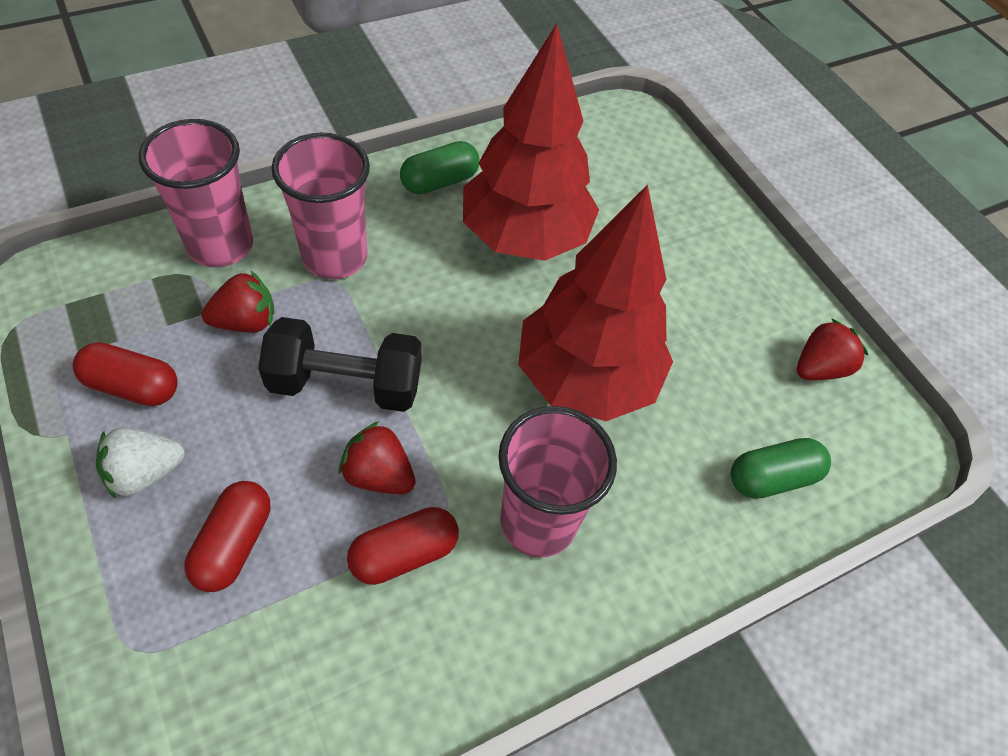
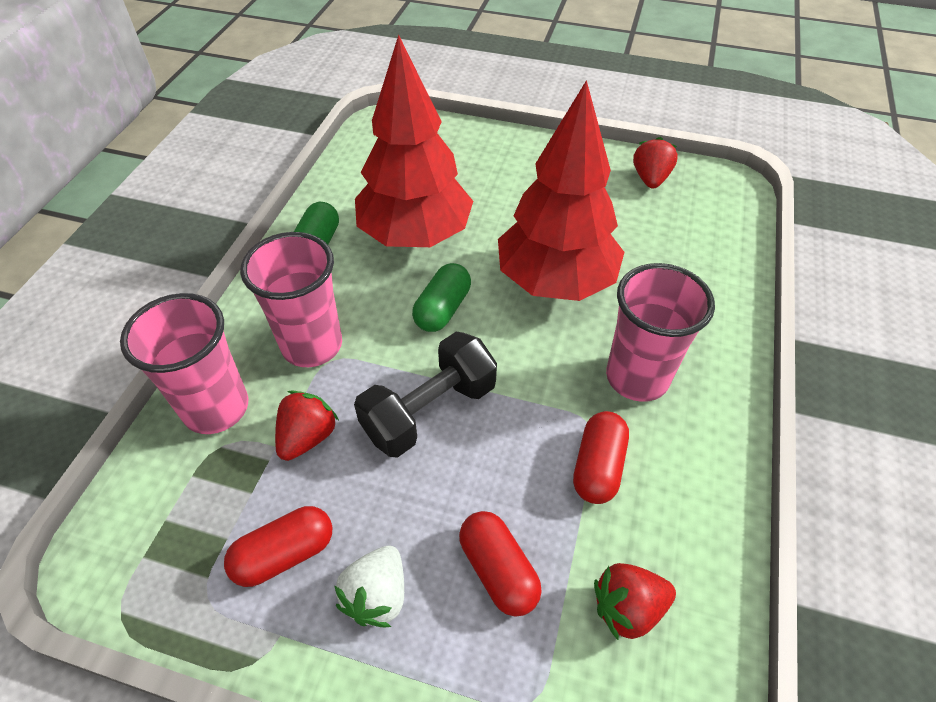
camera: 40 degrees left, 5 degrees down
(378, 475) = (522, 440): red strawberry -> red strawberry (627, 608)
(772, 477) = (702, 249): green capsule -> green capsule (442, 309)

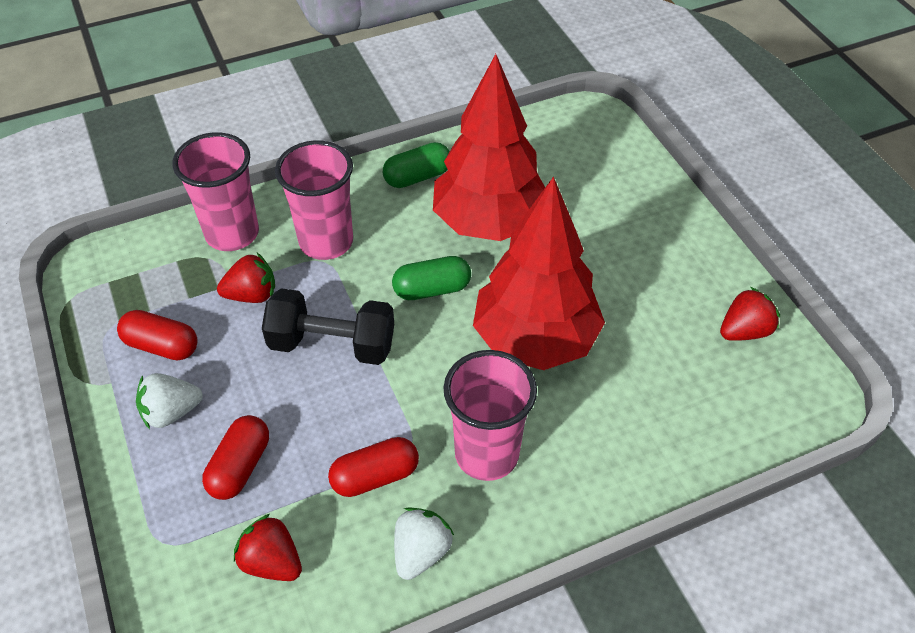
camera: 50 degrees right, 0 degrees up
(699, 481) = (421, 552): none -> white strawberry

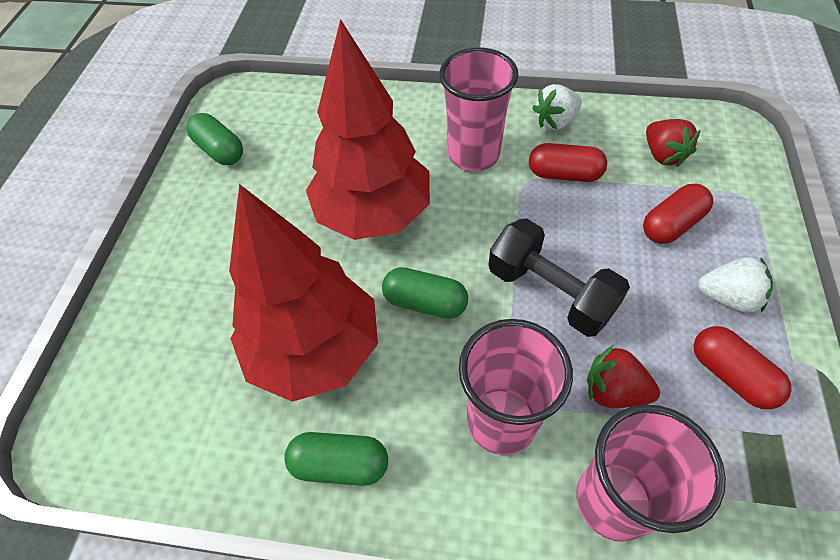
camera: 145 degrees left, 5 degrees up
(744, 331) = (220, 150): red strawberry -> green capsule

